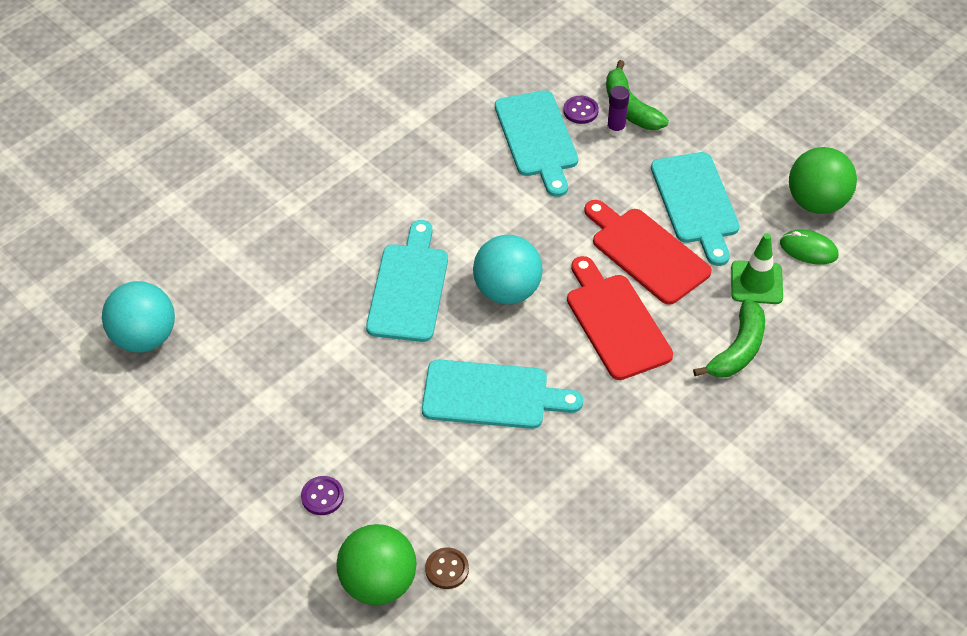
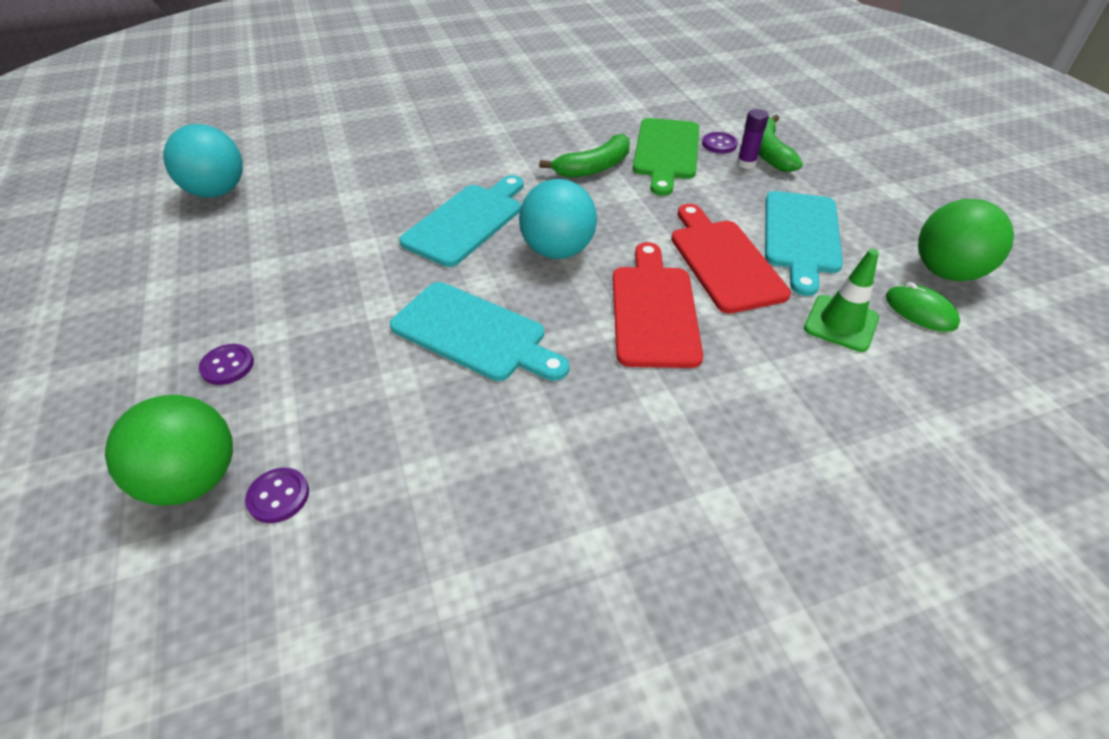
camera: 25 degrees right, 5 degrees down
(447, 569) = (278, 496): brown button -> purple button
(537, 138) = (666, 152): turquoise cutting board -> green cutting board
(738, 349) = (787, 382): green banana -> green banana (594, 167)

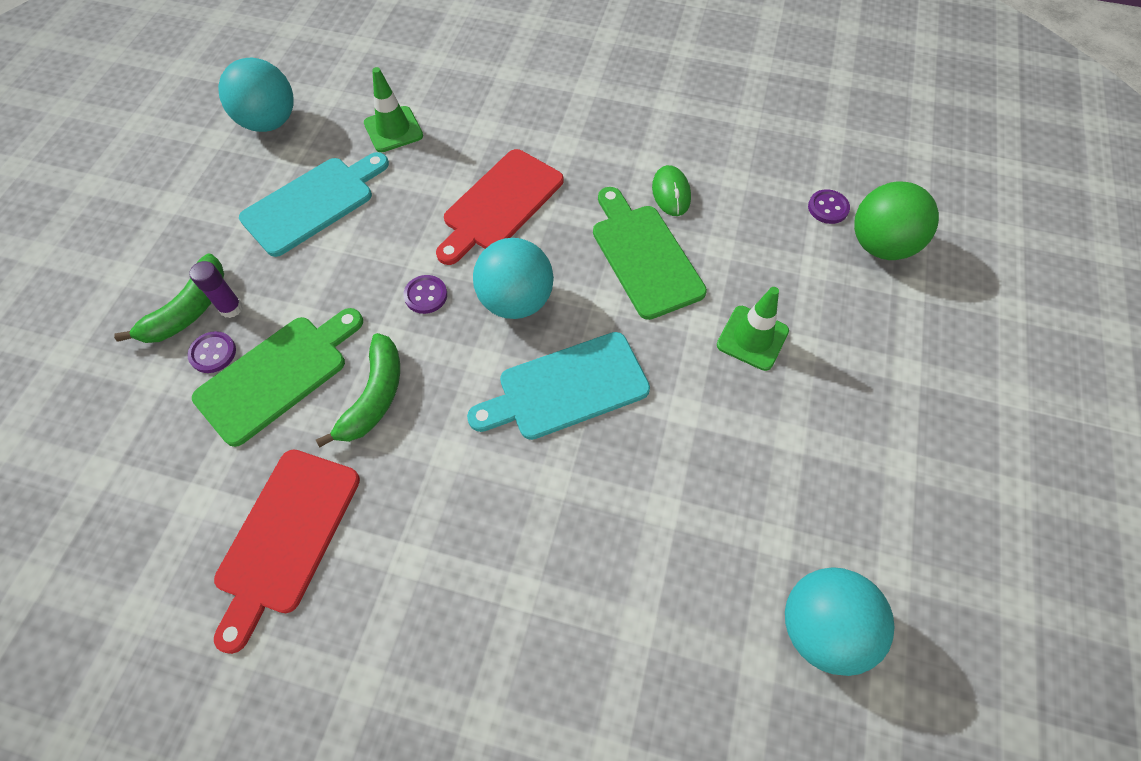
camera: 145 degrees left, 15 degrees up
(227, 366) = (846, 328): purple button -> purple button (426, 295)
(326, 316) = (752, 338): none -> green traffic cone
(474, 333) = (644, 256): turquoise cutting board -> green cutting board
(594, 167) = (374, 396): green banana -> green banana turned 105 degrees clockwise
(723, 261) = (401, 215): red cutting board -> red cutting board (286, 536)
(920, 311) = (333, 110): green mouse -> green mouse (671, 193)
(946, 272) = (269, 122): green ball -> turquoise ball

